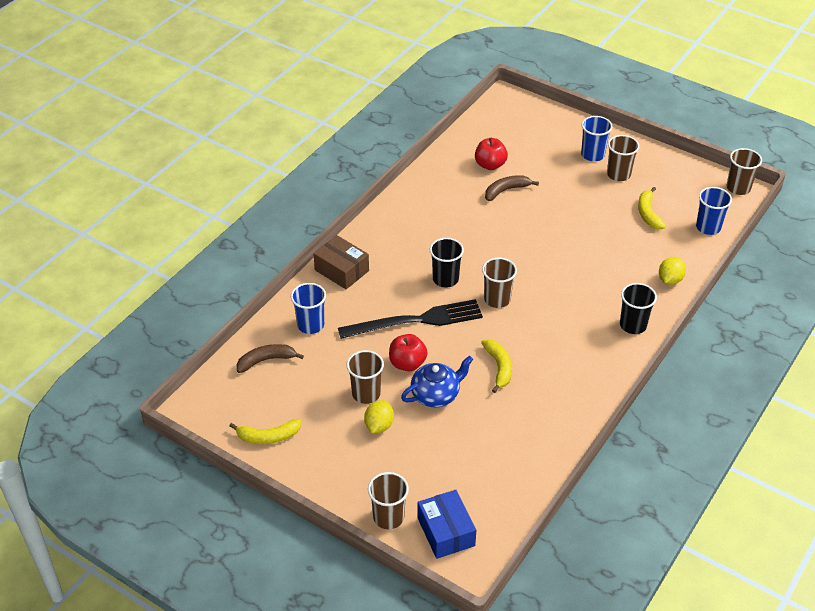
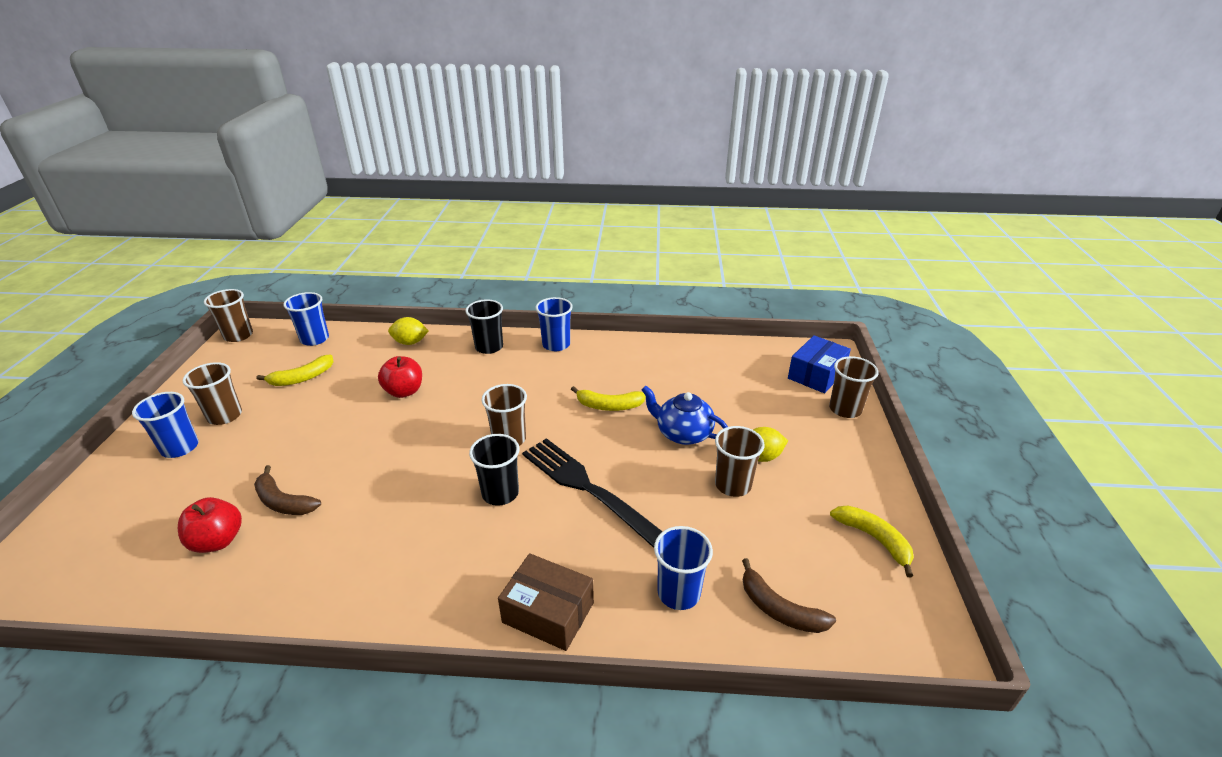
camera: 120 degrees left, 10 degrees down
(342, 270) = (548, 613): brown box -> brown box turned 75 degrees counterclockwise
(407, 363) = (661, 470): red apple -> red apple (404, 391)
(498, 367) = (609, 406): yellow banana -> yellow banana turned 135 degrees counterclockwise
(611, 369) = (556, 345): none -> blue cup

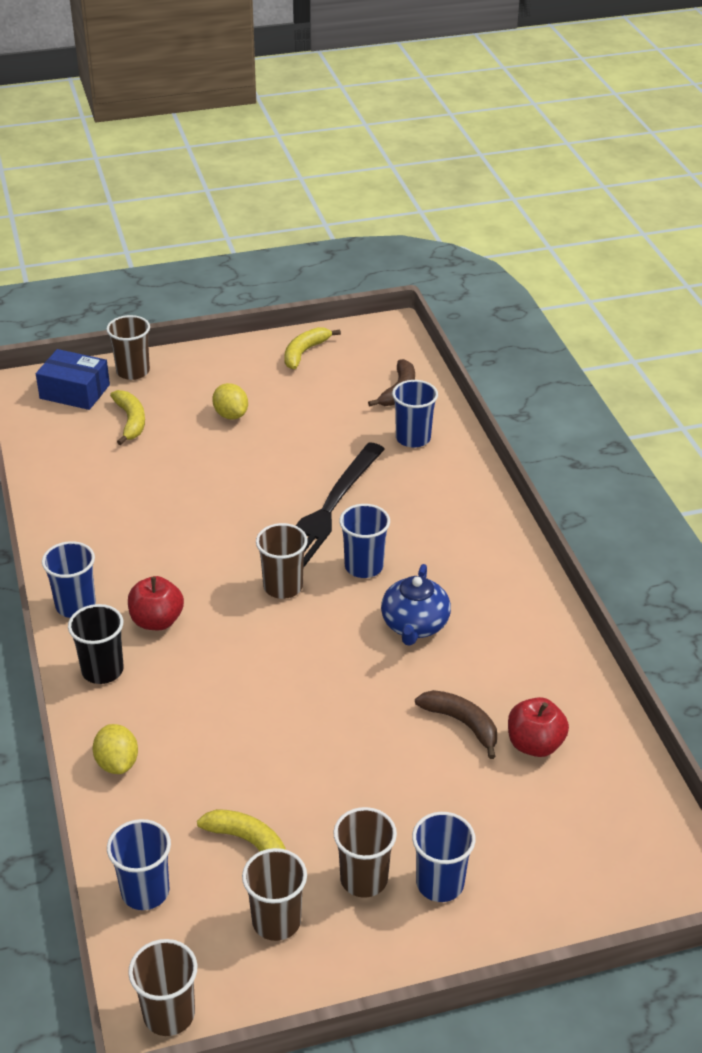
camera: 110 degrees left, 5 degrees up
(283, 502) = (462, 723): brown banana -> brown banana turned 60 degrees counterclockwise
(404, 391) = (236, 714): red apple -> red apple (157, 621)
(500, 493) = (364, 566): black cup -> blue cup
(548, 613) = (471, 498): brown box -> none
(609, 406) = (191, 527): yellow banana -> yellow banana (130, 421)
(683, 433) = (217, 467): blue teapot -> blue teapot (414, 625)
(733, 485) = (278, 426): brown cup -> brown cup (276, 921)

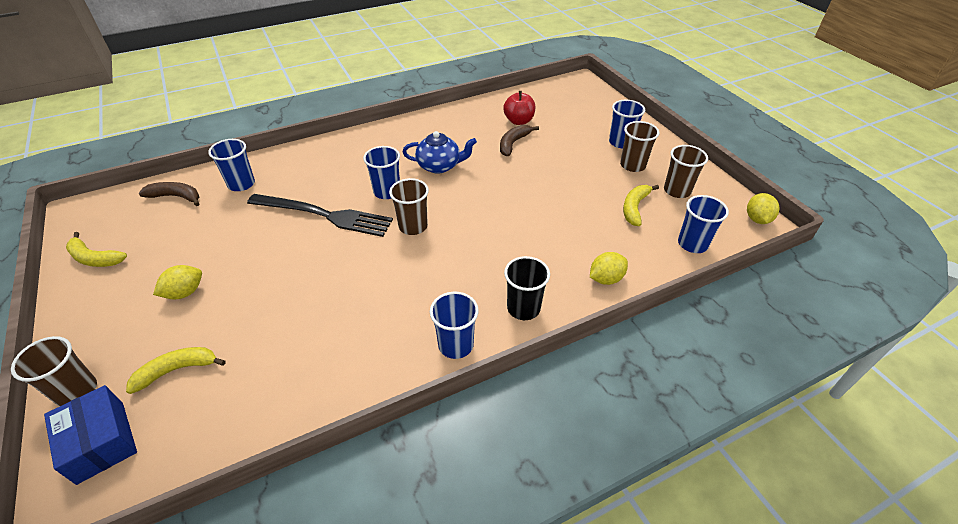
camera: 100 degrees left, 5 degrees up
(75, 391) = (100, 442): blue box -> blue box turned 45 degrees counterclockwise
(157, 621) = (462, 287): red apple -> none
(169, 1014) = (757, 219): brown cup -> yellow lemon

